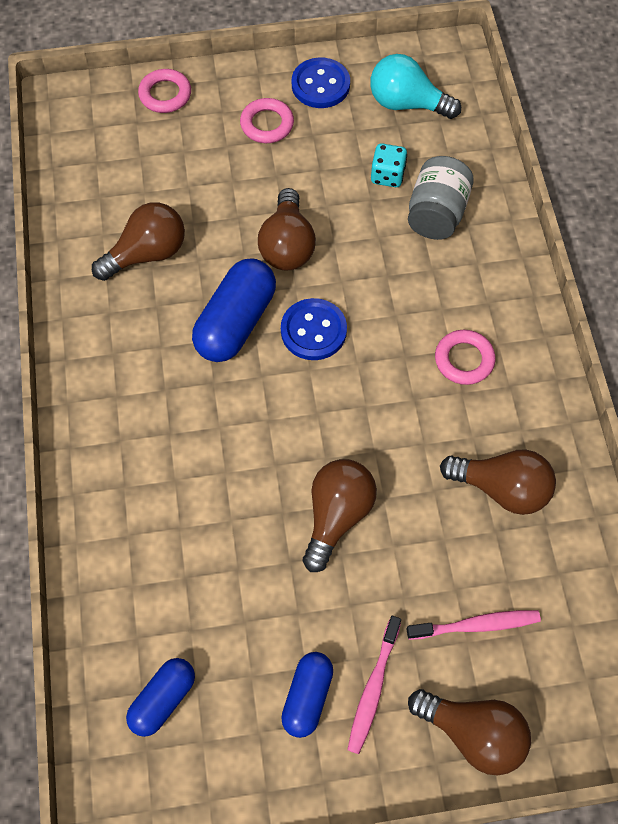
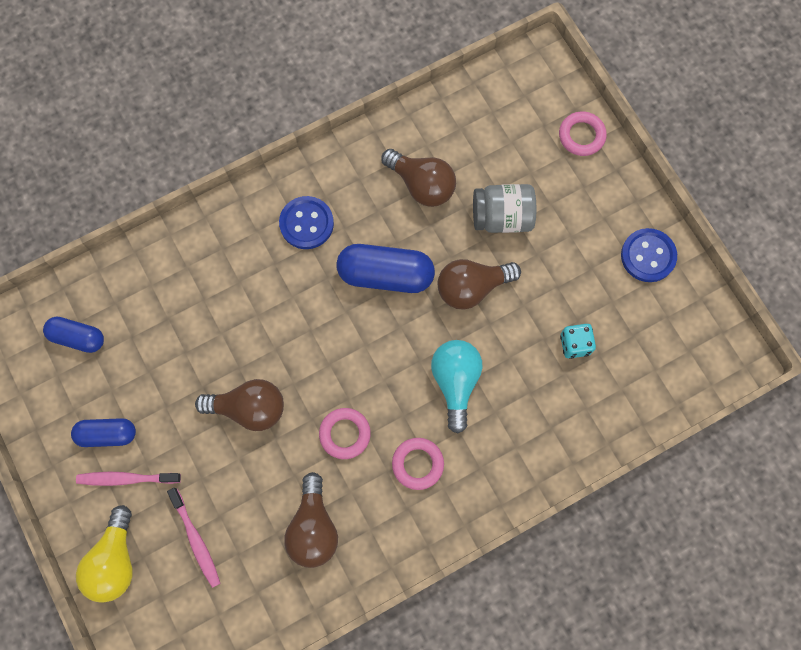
camera: 70 degrees right, 10 degrees up
(267, 124) = (586, 227): pink ring -> pink ring (345, 434)
(313, 331) = (400, 336): blue button -> blue button (306, 223)
(407, 104) = (660, 336): turquoise light bulb -> turquoise light bulb (455, 382)
(436, 214) = (552, 398): grey jar -> grey jar (502, 217)
(473, 733) = (115, 561): brown light bulb -> yellow light bulb

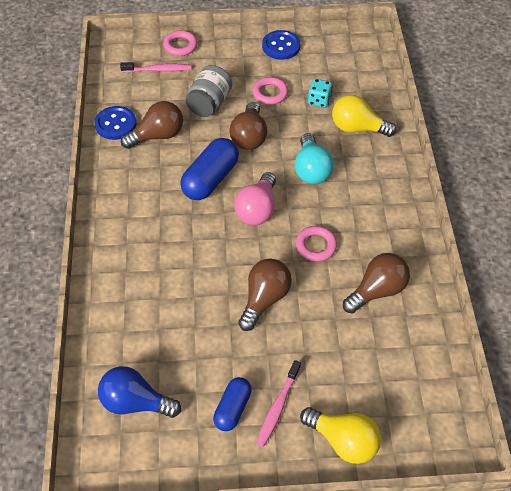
camera: 65 degrees left, 20 degrees down
(78, 337) = (135, 402): blue capsule -> blue light bulb
(196, 539) = (351, 373): pink toothbrush -> pink toothbrush (158, 70)
(306, 223) = (141, 211): blue button -> blue button (115, 124)
(313, 527) = (377, 291): brown light bulb -> brown light bulb turned 60 degrees counterclockwise
(366, 346) = (257, 209): none -> pink light bulb
(417, 464) = (359, 211): pink ring -> pink ring (270, 93)
(455, 382) = (311, 170): turquoise light bulb -> turquoise light bulb turned 120 degrees counterclockwise
(552, 410) = (357, 128): none -> yellow light bulb

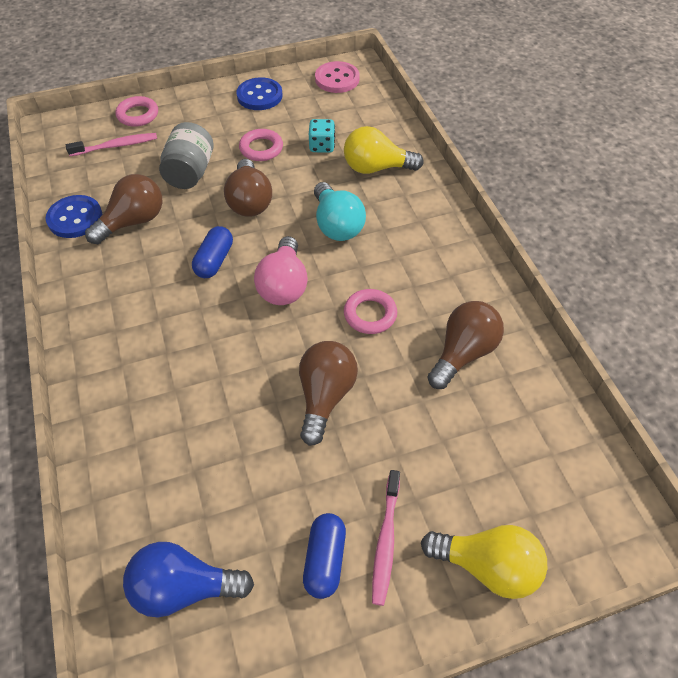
camera: 15 degrees left, 0 degrees up
(210, 179) = (214, 260): blue capsule -> blue capsule, size x0.62
(349, 42) = (337, 79): none -> pink button

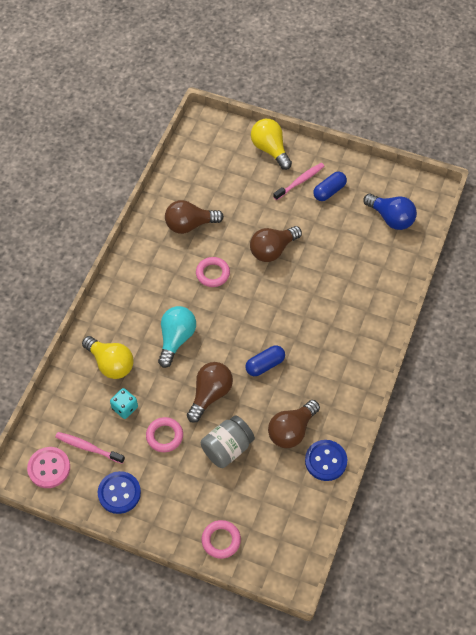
camera: 140 degrees left, 5 degrees up
(116, 146) = (258, 515): pink toothbrush -> pink toothbrush (88, 448)
(133, 222) = (291, 430): brown light bulb -> brown light bulb turned 45 degrees counterclockwise
(284, 285) = (240, 321): pink light bulb -> none

